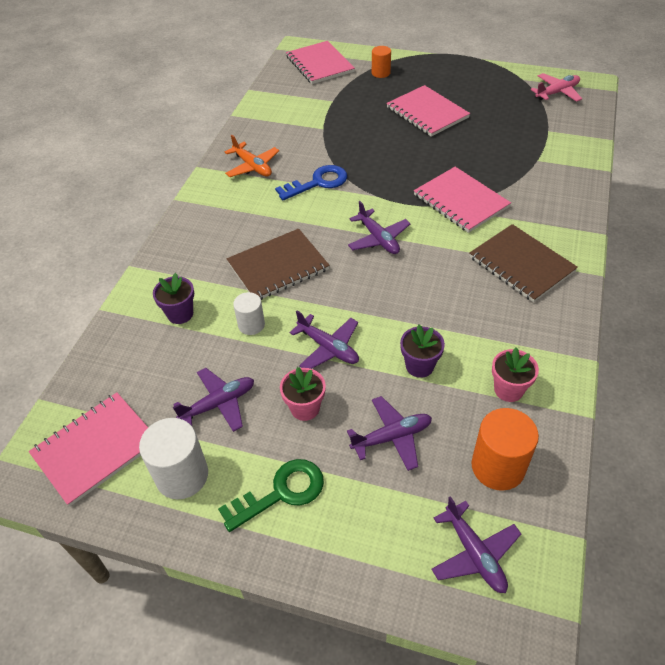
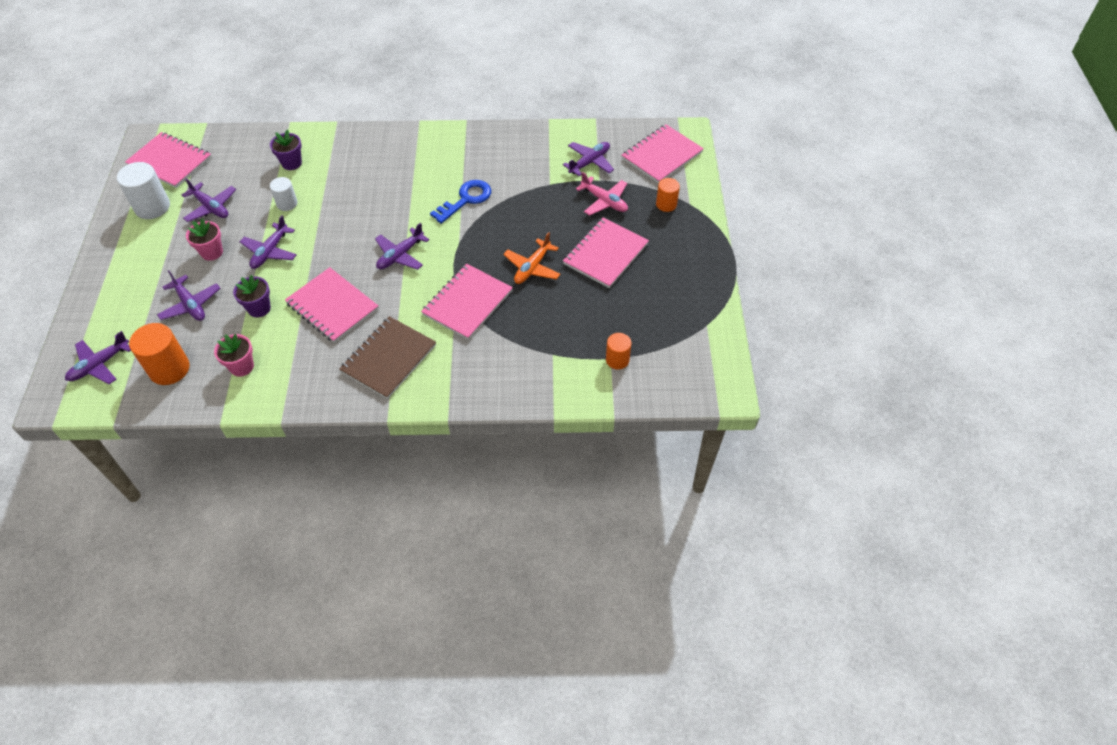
camera: 70 degrees right, 5 degrees up
(252, 166) = (476, 153): orange plane -> orange plane (532, 267)
(278, 266) = (352, 202): brown notebook -> none
(281, 493) = (141, 257): green key -> none
(306, 102) = (589, 162): none -> purple plane
(318, 183) = (466, 200): blue key -> blue key turned 90 degrees counterclockwise
(436, 300) = (332, 306): none -> pink notebook
(550, 127) = (617, 360): none -> orange cylinder
(557, 92) = (690, 359): pink plane -> pink plane (604, 201)

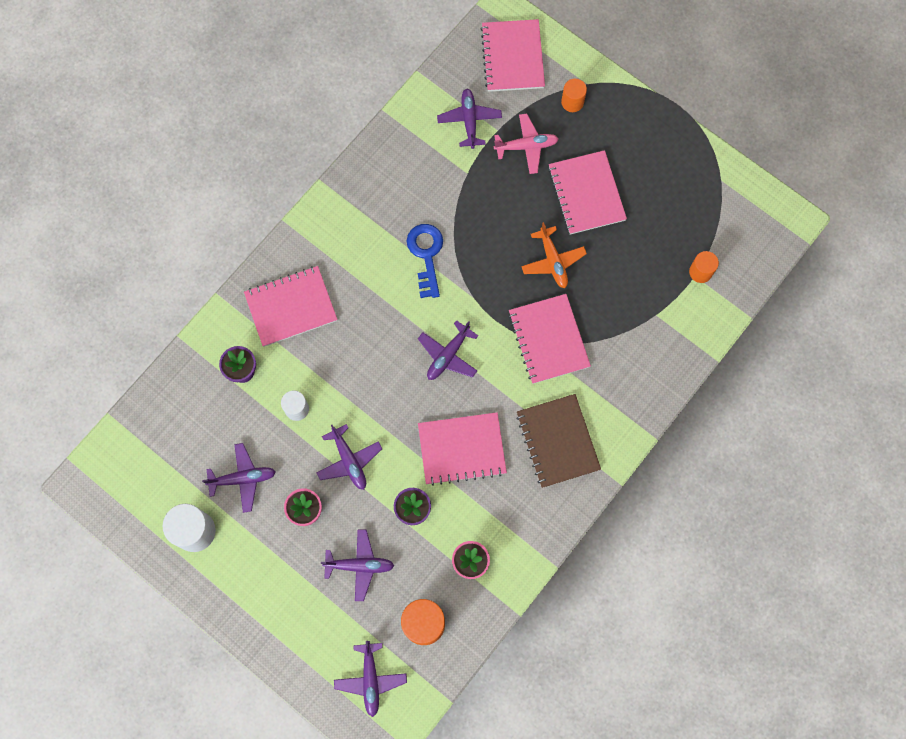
camera: 50 degrees left, 20 degrees up
(169, 162) = (139, 480): pink notebook -> pink notebook (291, 307)
(400, 255) = (448, 355): purple plane -> purple plane turned 45 degrees clockwise

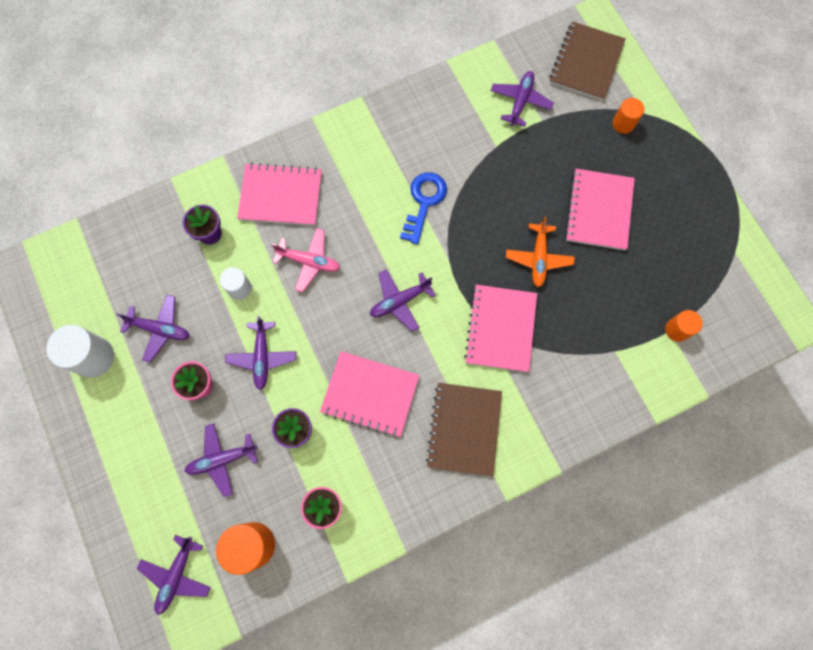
camera: 25 degrees right, 0 degrees up
(359, 565) = (222, 459): purple plane -> purple plane turned 135 degrees clockwise
(513, 57) = (586, 63): pink notebook -> brown notebook
(526, 146) = (562, 145): pink plane -> pink plane (309, 261)

